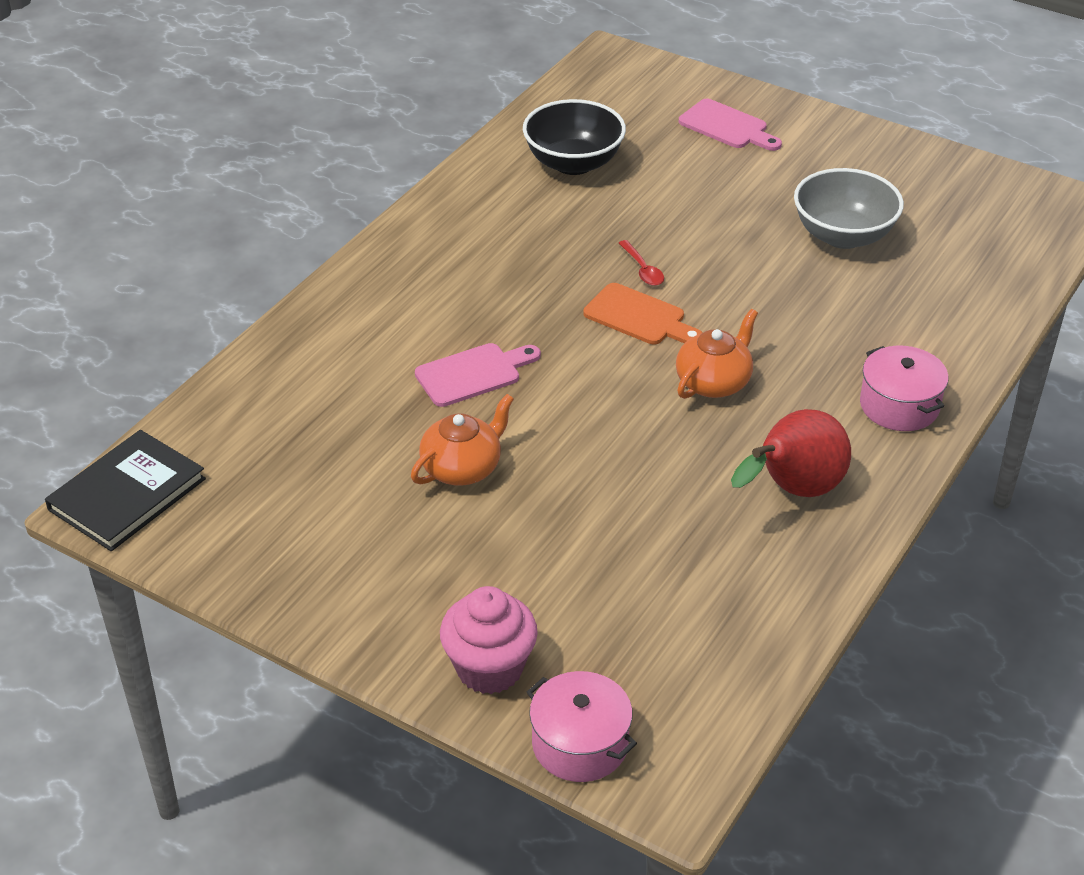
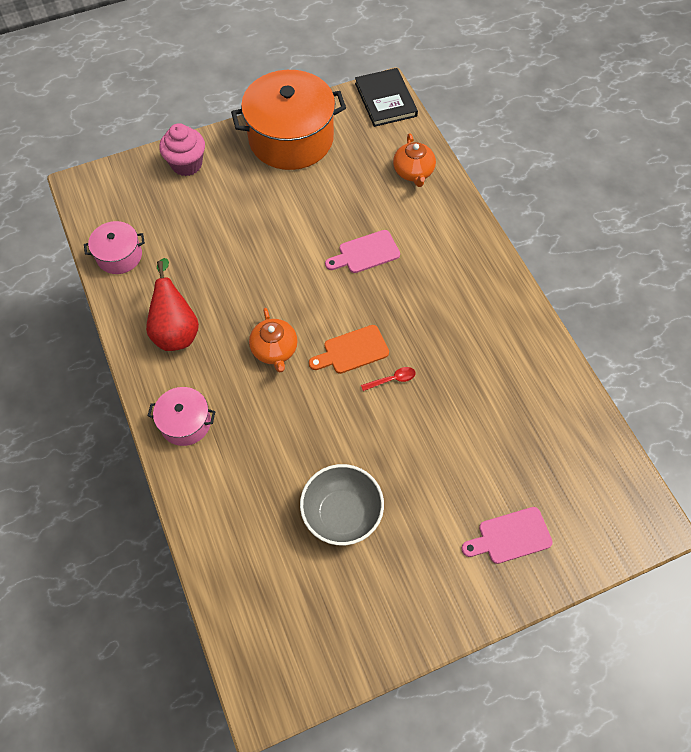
camera: 125 degrees right, 20 degrees up
(314, 565) = (291, 138): none -> orange pot
(462, 468) = (304, 214): orange teapot -> orange teapot (413, 172)
(473, 374) = (365, 253): pink cutting board -> pink cutting board turned 60 degrees clockwise
(573, 163) = (526, 412): black bowl -> none
(580, 744) = (126, 171): pink pot -> pink pot (119, 256)
(642, 269) = (392, 380): red spoon -> red spoon turned 150 degrees clockwise

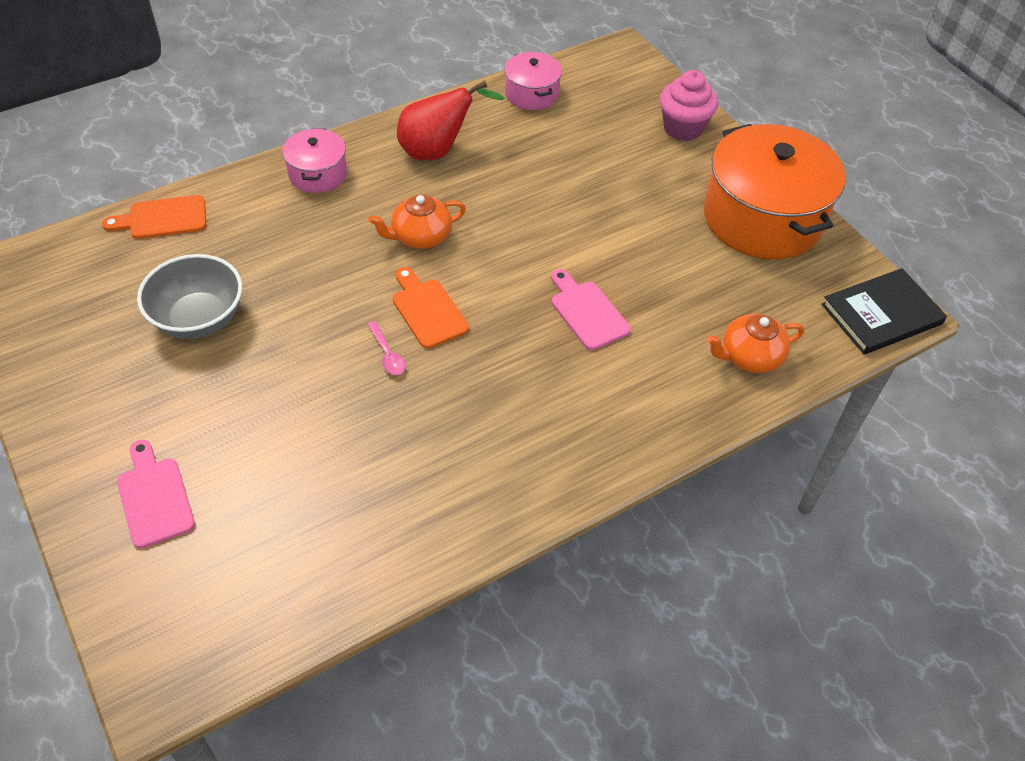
camera: 80 degrees right, 10 degrees down
(218, 551) = (163, 218): none -> orange cutting board
(392, 380) = (387, 354): red spoon -> pink spoon

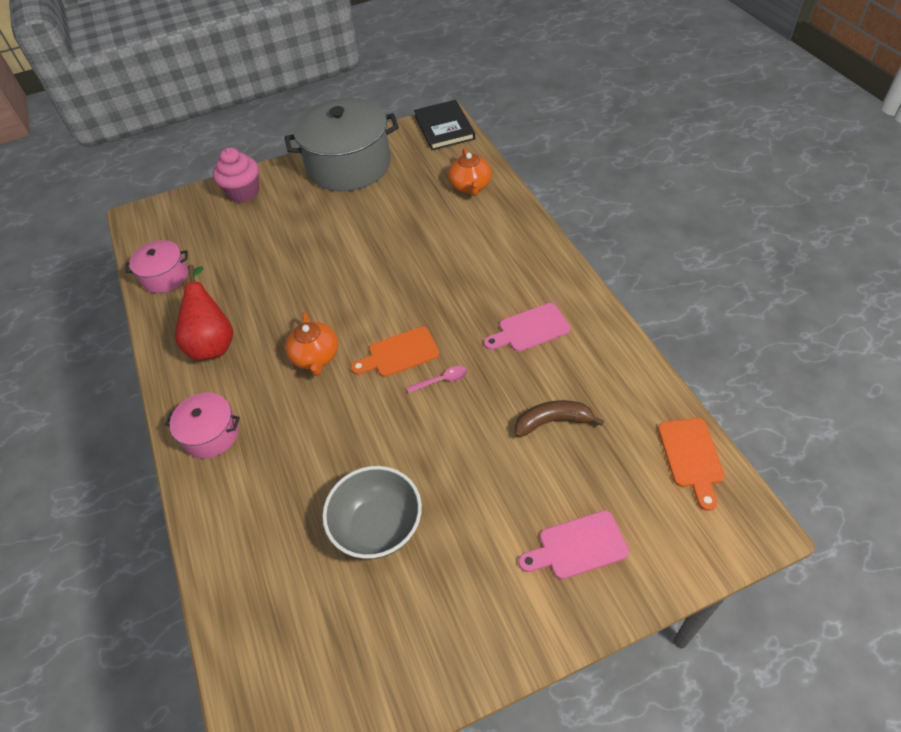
camera: 75 degrees left, 0 degrees up
(163, 218) = (230, 574): orange cutting board -> orange cutting board (691, 457)
(324, 470) = (553, 421): none -> brown banana
(587, 312) = (418, 260): pink cutting board -> pink cutting board (530, 329)
(762, 218) = (349, 165): orange pot -> grey pot

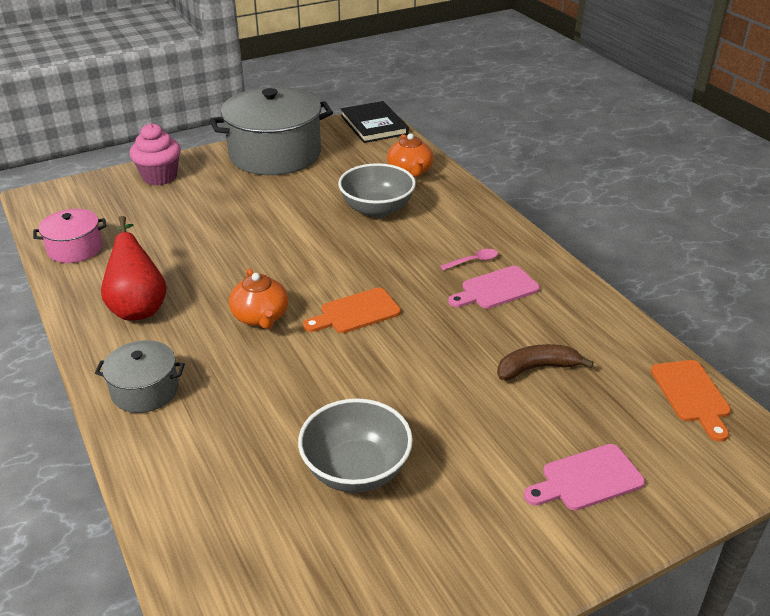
camera: 10 degrees left, 15 degrees down
(211, 434) = (145, 390): pink pot -> grey pot
(433, 233) = (377, 209): none -> grey bowl
(441, 380) = (407, 335): pink spoon -> pink spoon (473, 261)

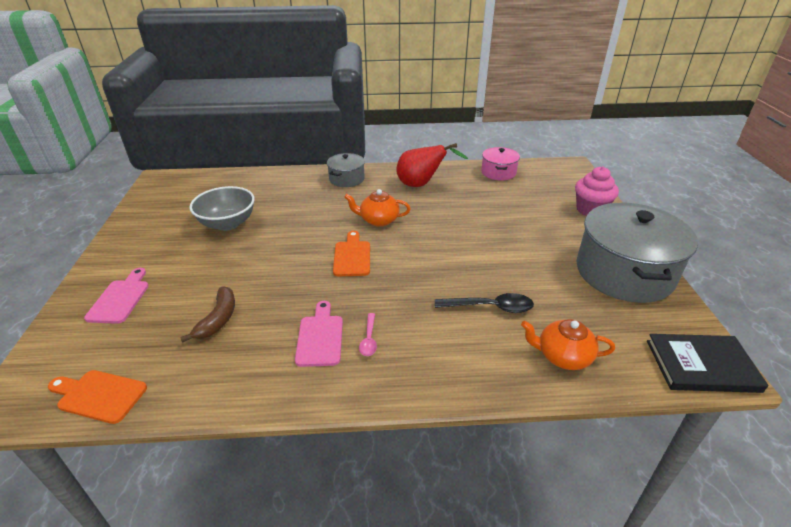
camera: 115 degrees right, 0 degrees up
(377, 209) = (490, 307): grey bowl -> black spoon

